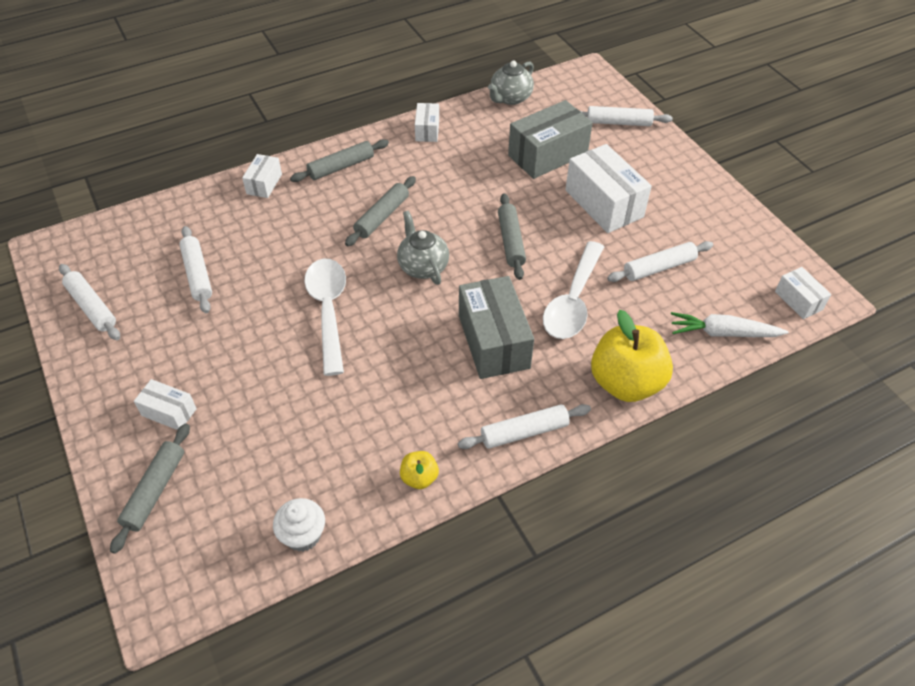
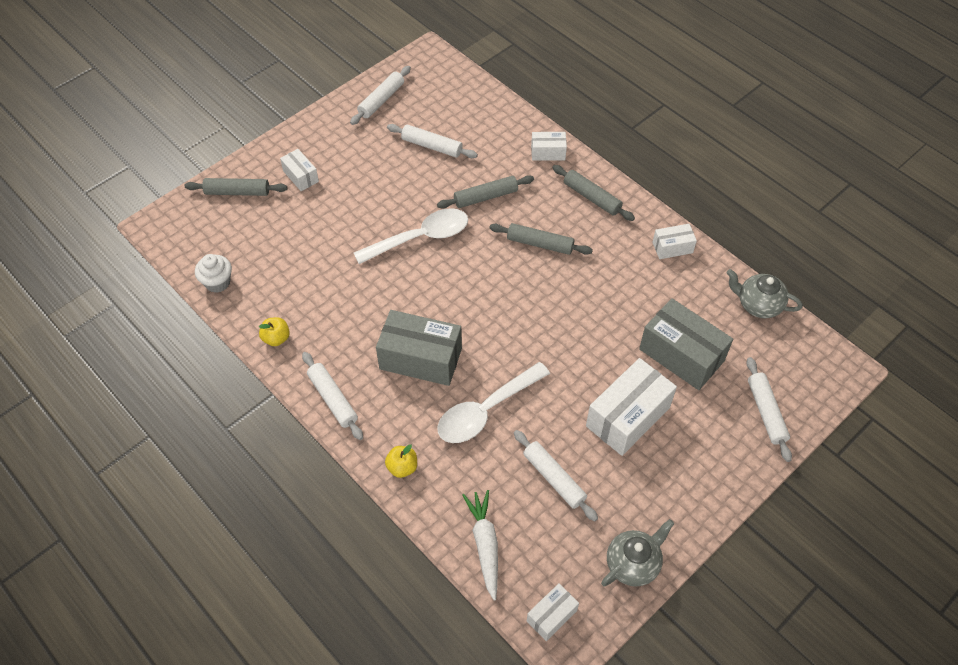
camera: 75 degrees right, 5 degrees up
(169, 412) = (301, 176): white box -> white box turned 45 degrees counterclockwise
(197, 274) = (432, 146): white rolling pin -> white rolling pin turned 60 degrees clockwise
(422, 266) = (490, 288): grey teapot -> grey teapot (633, 563)
(493, 341) = (420, 359): grey box -> grey box turned 45 degrees clockwise
(511, 241) = (545, 347): grey rolling pin -> grey rolling pin (485, 197)
(573, 301) = (486, 411): white spoon -> white spoon turned 45 degrees counterclockwise
(626, 383) = (402, 467): yellow apple -> yellow apple, size x0.46

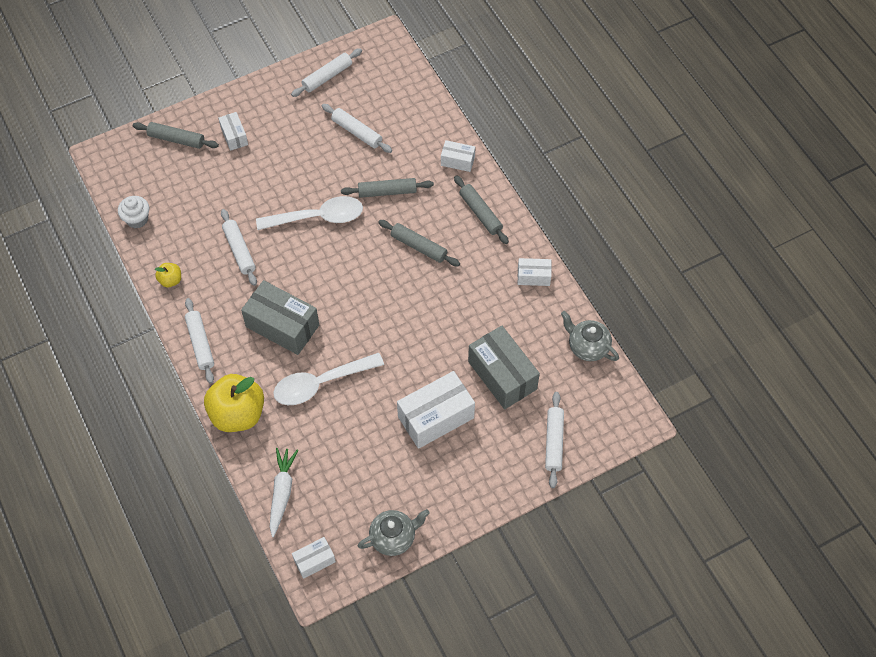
camera: 15 degrees right, 5 degrees up
(402, 467) = (238, 414): yellow apple -> yellow apple, size x2.18
(554, 478) = (356, 453): white rolling pin -> white rolling pin (239, 250)

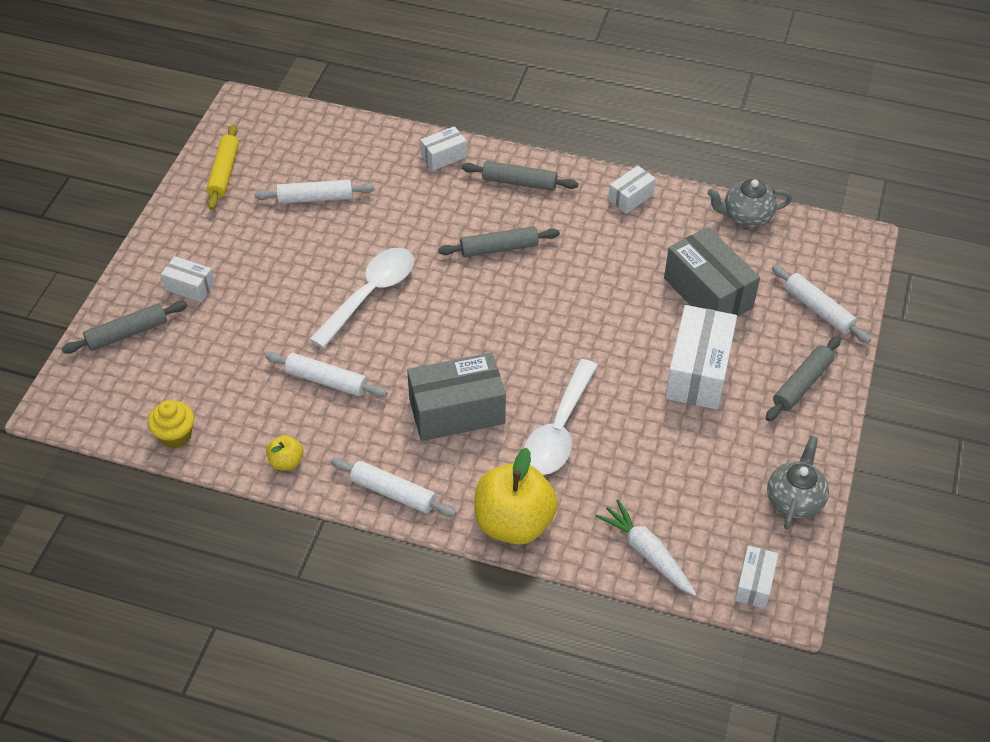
camera: 45 degrees left, 10 degrees down
(137, 219) = (175, 435): white cupcake -> yellow cupcake
(327, 77) = (224, 173): white rolling pin -> yellow rolling pin
(387, 192) = (410, 226): grey rolling pin -> grey rolling pin (802, 384)
(502, 375) = (708, 293): grey box -> grey box turned 45 degrees clockwise

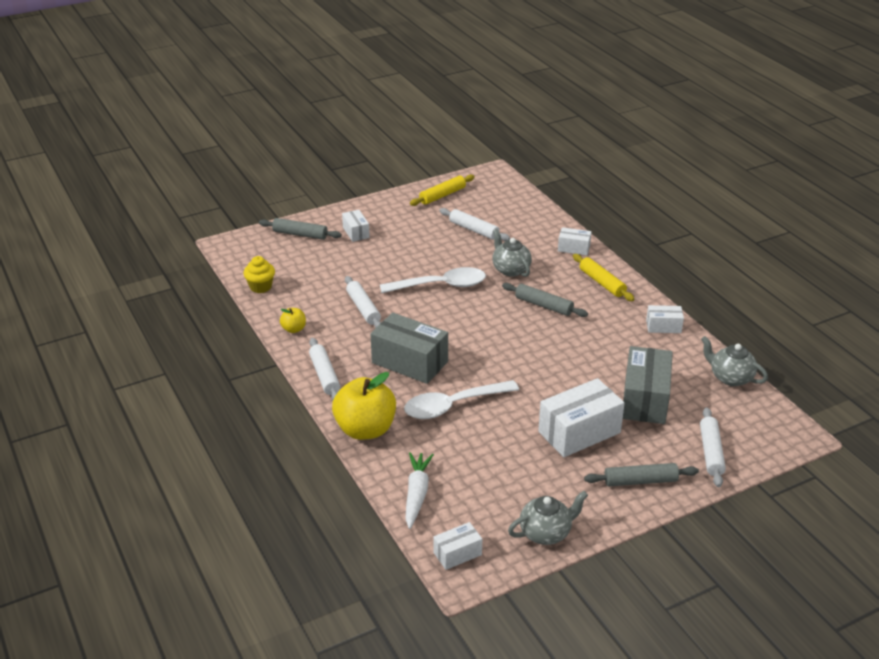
camera: 45 degrees right, 15 degrees down
(414, 225) = (510, 269): none -> grey teapot
(519, 182) = (602, 283): grey rolling pin -> yellow rolling pin

